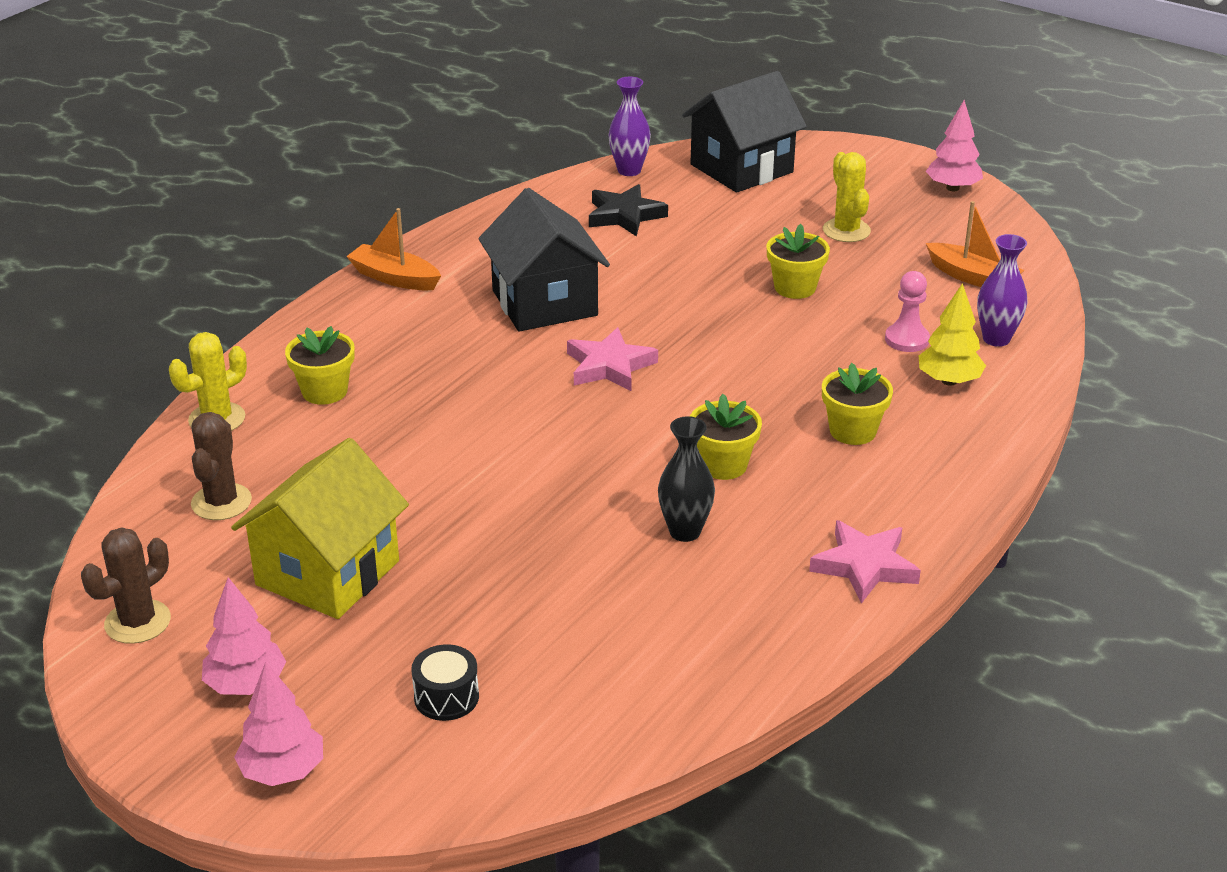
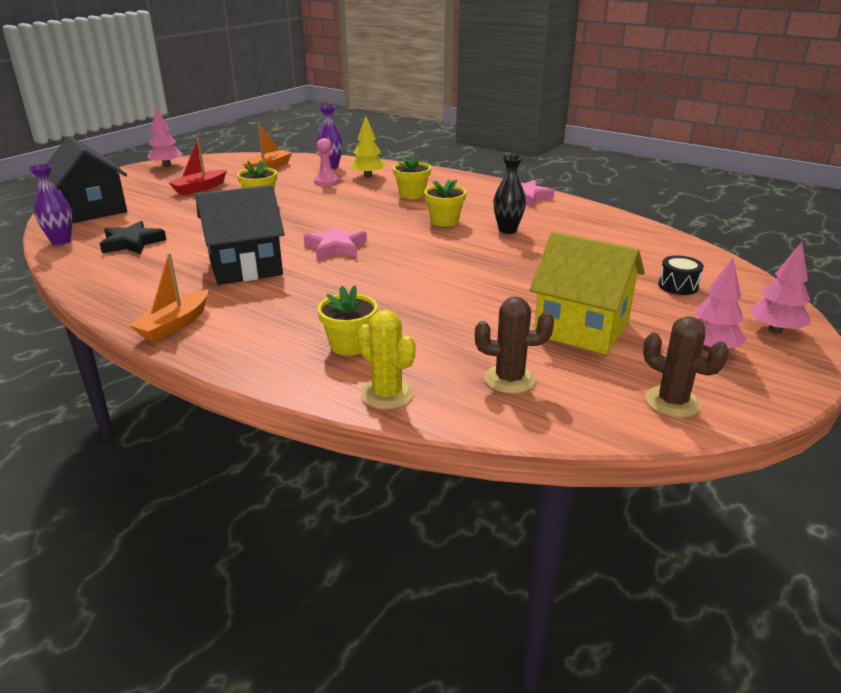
camera: 90 degrees left, 5 degrees down
(846, 231) = (199, 188): yellow cactus -> red boat

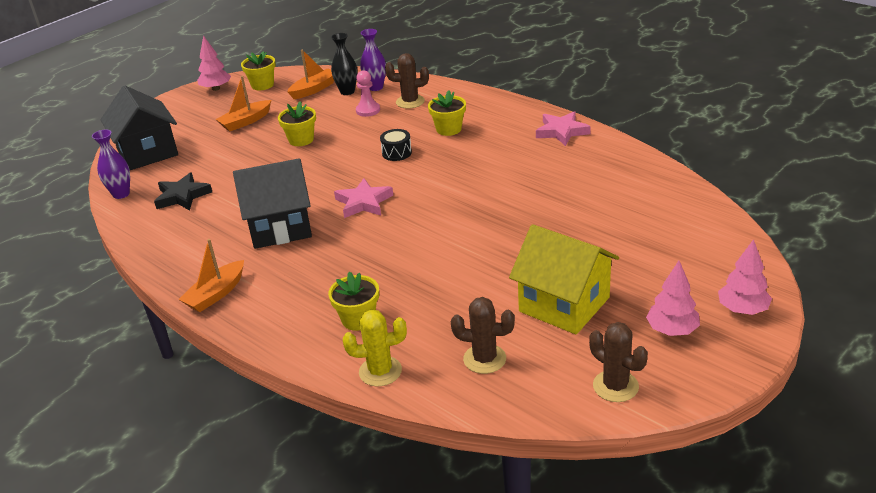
camera: 10 degrees right, 5 degrees up
(199, 188) = (245, 121): red boat -> orange boat
(368, 176) = (410, 102): yellow tree -> brown cactus
(387, 394) = (380, 371): yellow cactus -> yellow cactus turned 60 degrees counterclockwise
(444, 221) = (472, 167): yellow flower pot -> yellow flower pot (262, 85)
(507, 230) = (531, 179): black vase -> black vase (347, 91)
(678, 286) = (672, 254): black drum -> black drum (396, 153)

